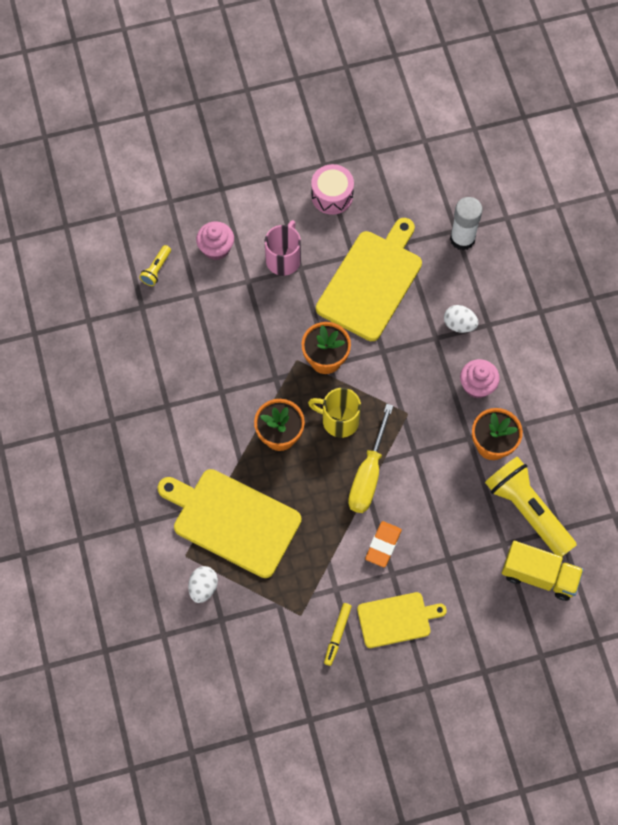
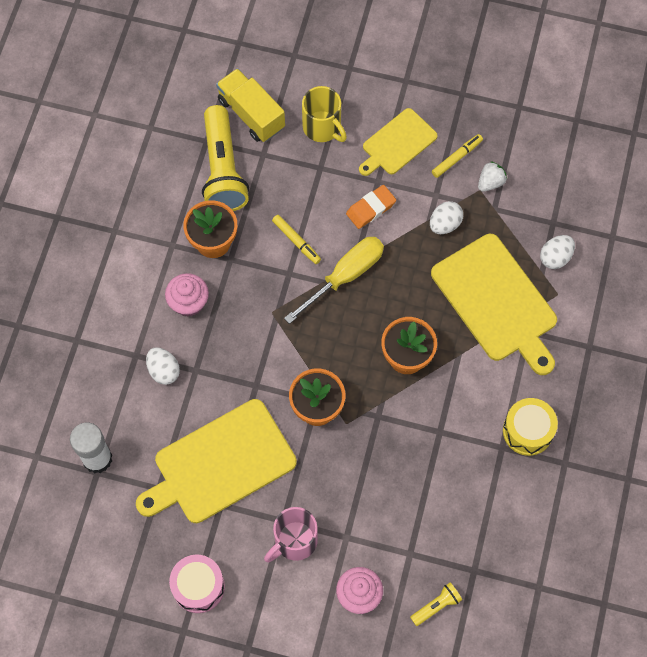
camera: 150 degrees left, 0 degrees up
(153, 428) = (527, 431): none -> yellow drum
(295, 627) = (490, 182): none -> white strawberry
(313, 566) = (445, 224): none -> white egg
(339, 420) = (341, 341): yellow mug -> yellow mug (323, 127)
(397, 619) = (397, 143): yellow cutting board -> yellow cutting board turned 60 degrees counterclockwise
(426, 482) = (296, 241): none -> yellow marker

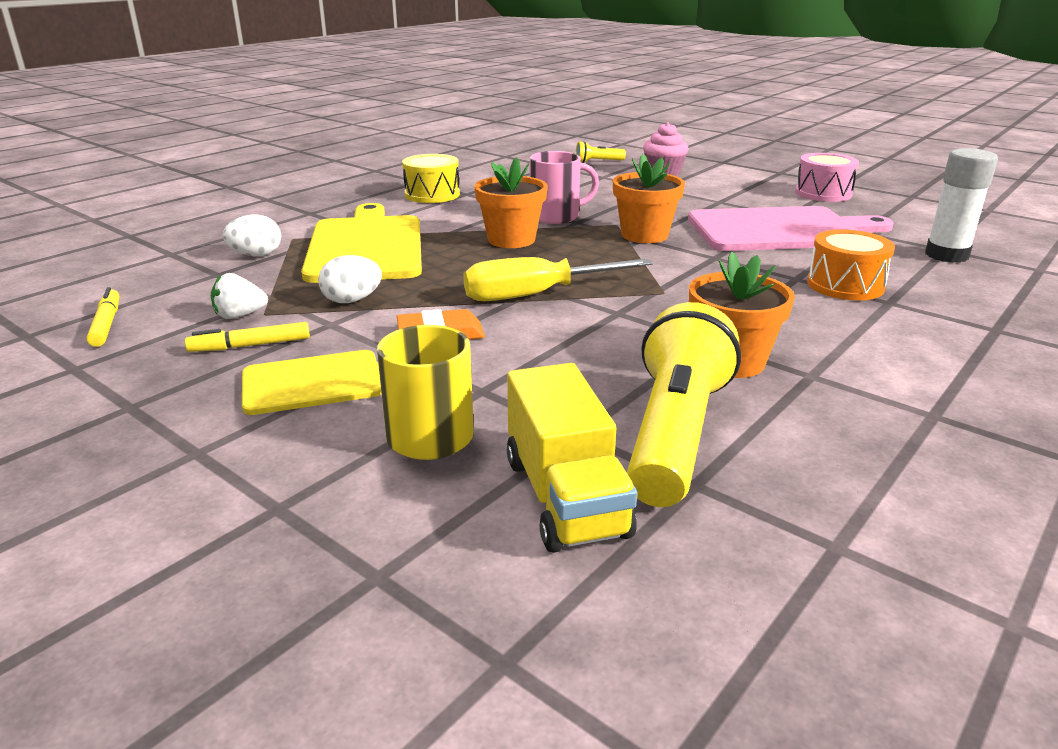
camera: 155 degrees left, 40 degrees down
(164, 371) = (845, 285): white egg -> orange drum
(188, 302) = (793, 322): pink cupcake -> none
(220, 464) = (780, 230): yellow cutting board -> pink cutting board
(294, 541) = (713, 194): pink mug -> pink mug (557, 216)
(296, 241) = (586, 333): yellow marker -> yellow marker (106, 324)

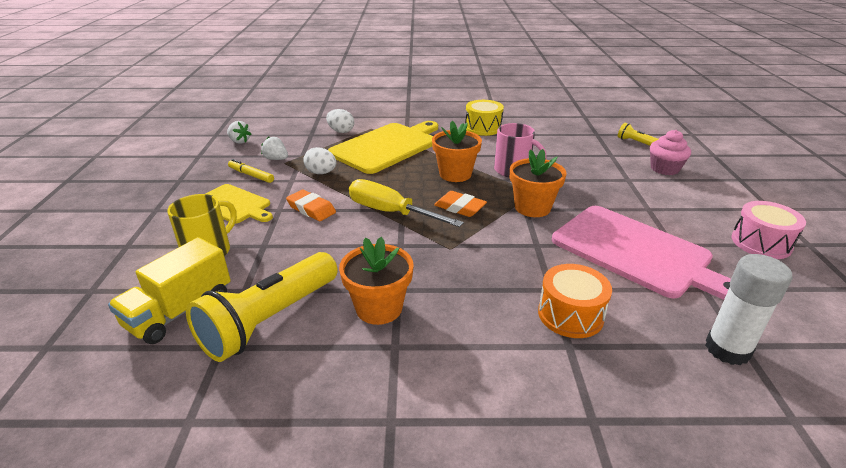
camera: 50 degrees right, 5 degrees up
(106, 324) = (239, 141): yellow marker -> white strawberry
(588, 261) = (460, 207): none -> orange eraser
(675, 433) = (269, 320): yellow flashlight -> yellow flashlight turned 150 degrees clockwise

